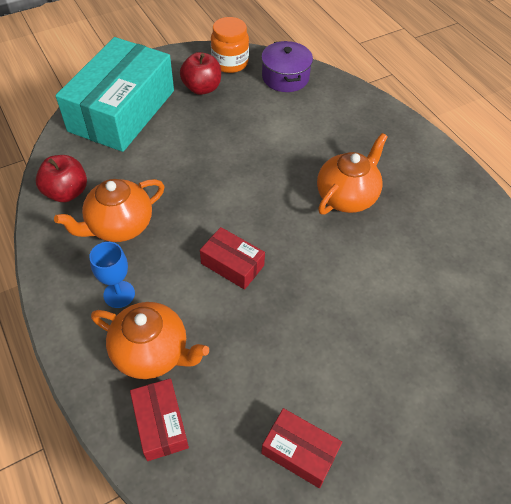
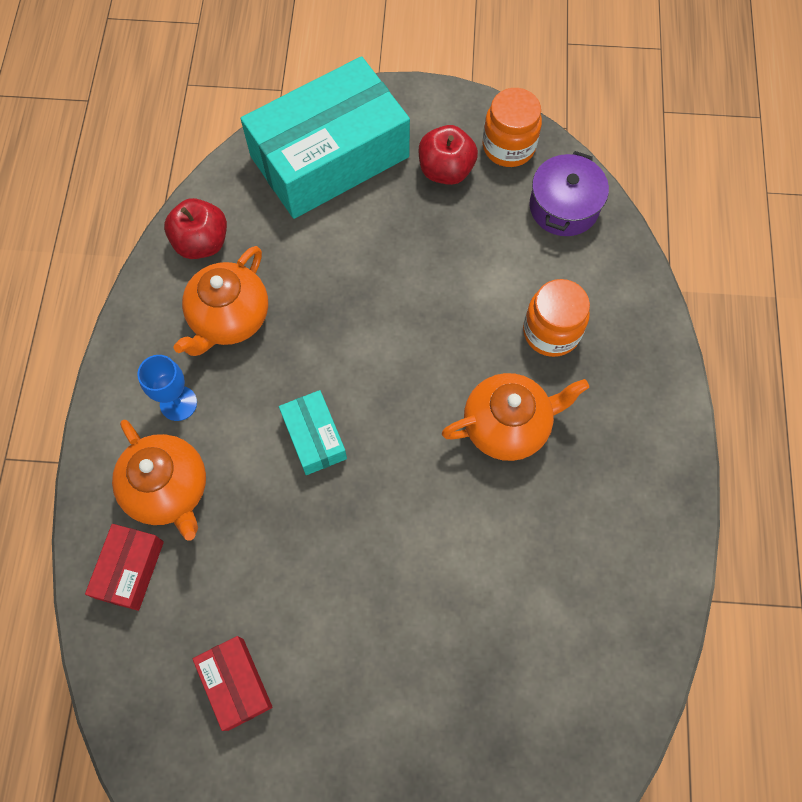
camera: 35 degrees right, 15 degrees up
(119, 226) = (229, 318): orange teapot -> orange teapot turned 60 degrees counterclockwise
(232, 264) = (314, 437): red box -> turquoise box
(330, 138) = (551, 332): none -> orange jar

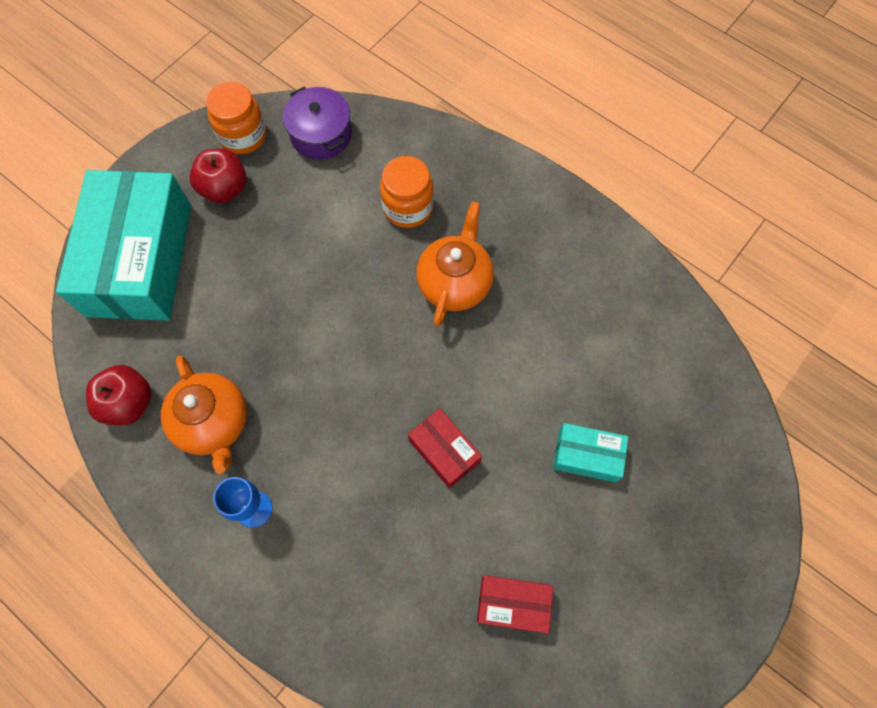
camera: 55 degrees left, 0 degrees up
(130, 569) = (365, 635): red box -> red box (444, 451)
(169, 489) = (321, 562): orange teapot -> none
(314, 437) = (362, 422): turquoise box -> turquoise box (587, 456)

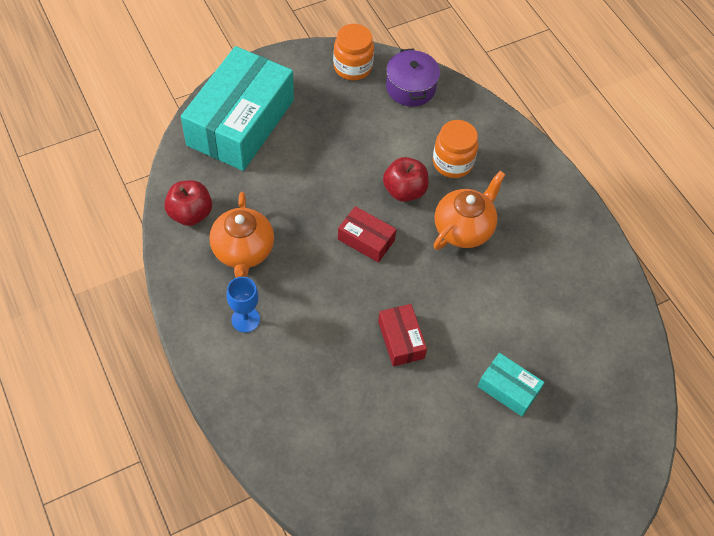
camera: 20 degrees right, 10 degrees down
(224, 189) = (322, 98): red apple -> red apple (404, 191)
(513, 604) = (403, 464): red box -> red box (366, 240)

